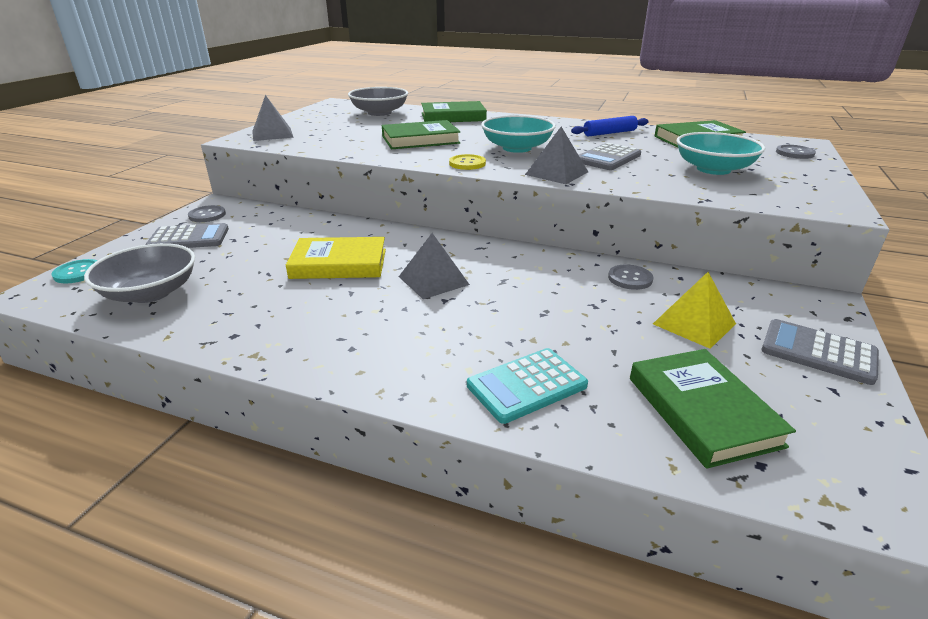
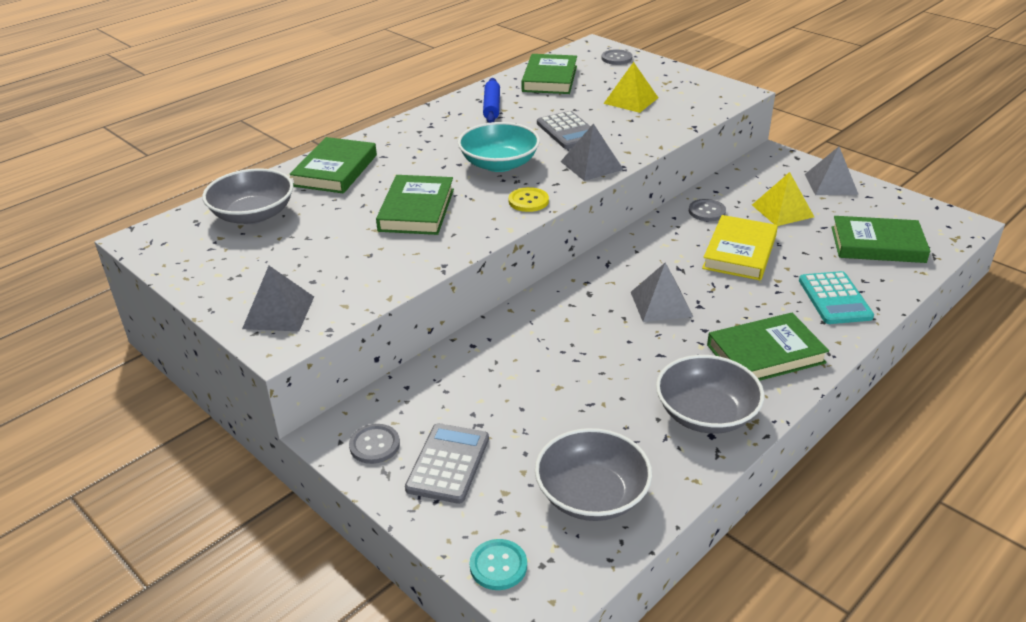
camera: 65 degrees left, 5 degrees up
(266, 328) = (706, 414): none -> grey bowl
(339, 263) = (594, 353): yellow book -> yellow book (739, 252)
(380, 349) = (765, 354): none -> green book
(713, 169) = (631, 100): turquoise bowl -> yellow pyramid
(818, 352) = (830, 184): grey calculator -> grey pyramid

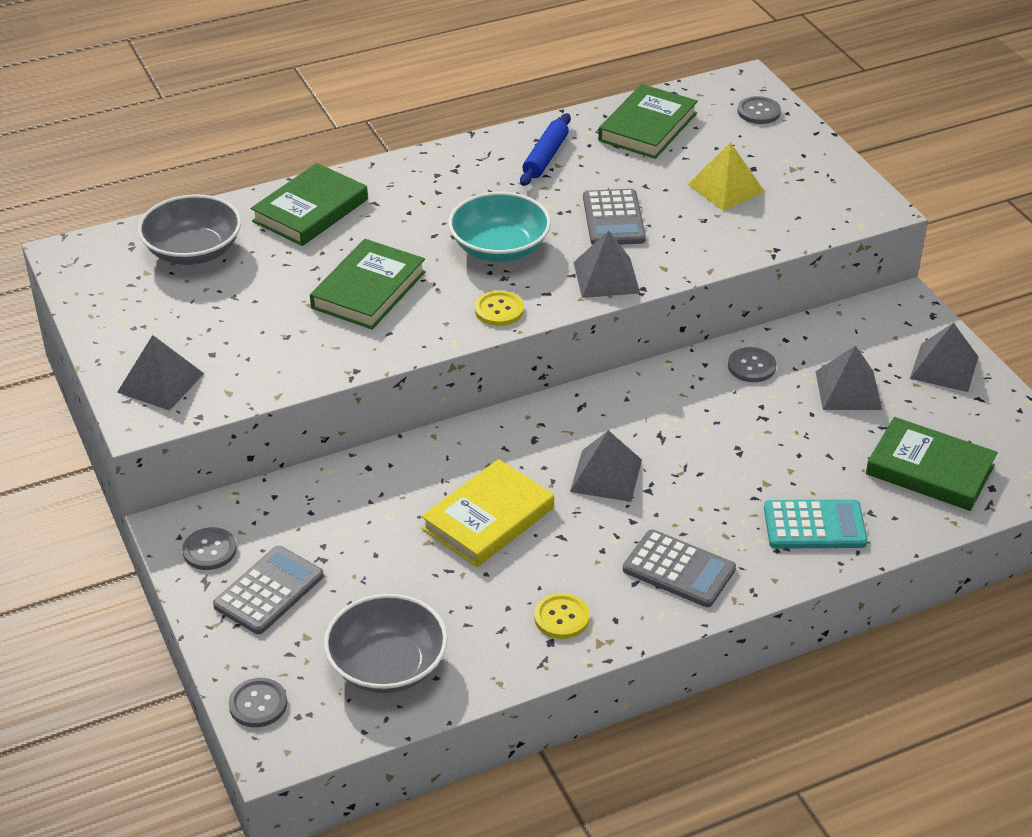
camera: 20 degrees right, 5 degrees up
(498, 566) = (258, 704): turquoise button -> grey button
(706, 414) = (561, 617): grey bowl -> yellow button
(739, 252) = (748, 434): yellow book -> yellow book (488, 518)
(765, 354) = (678, 569): green book -> grey calculator
(782, 211) = (848, 390): yellow pyramid -> grey pyramid
(834, 299) = (814, 526): turquoise calculator -> turquoise calculator turned 105 degrees counterclockwise

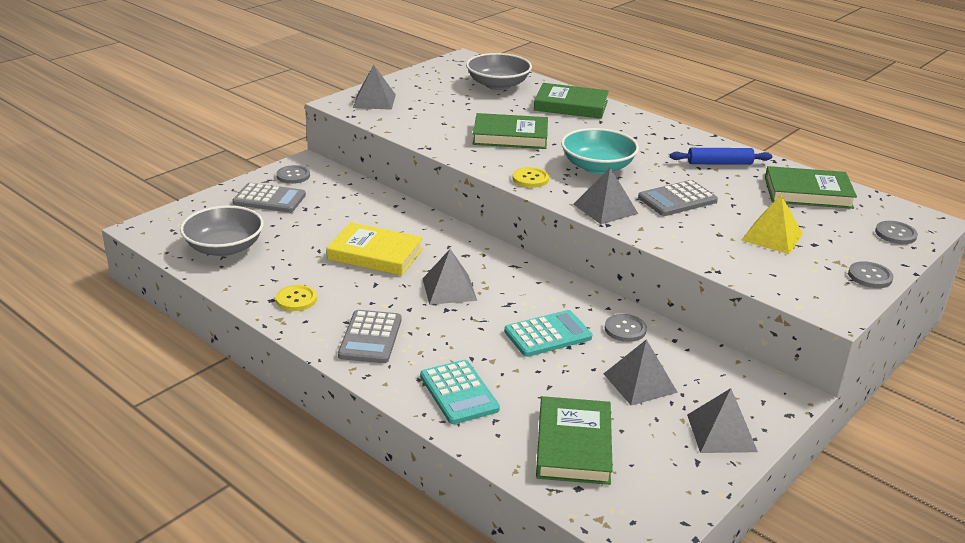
camera: 65 degrees right, 10 degrees down
(258, 704) = (177, 216): grey button -> grey button (870, 276)
(736, 426) = (548, 335): none -> turquoise calculator

